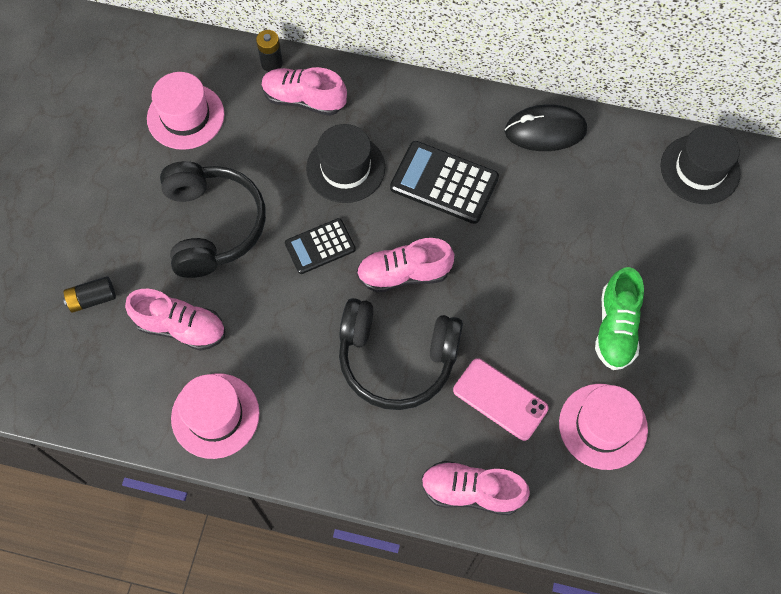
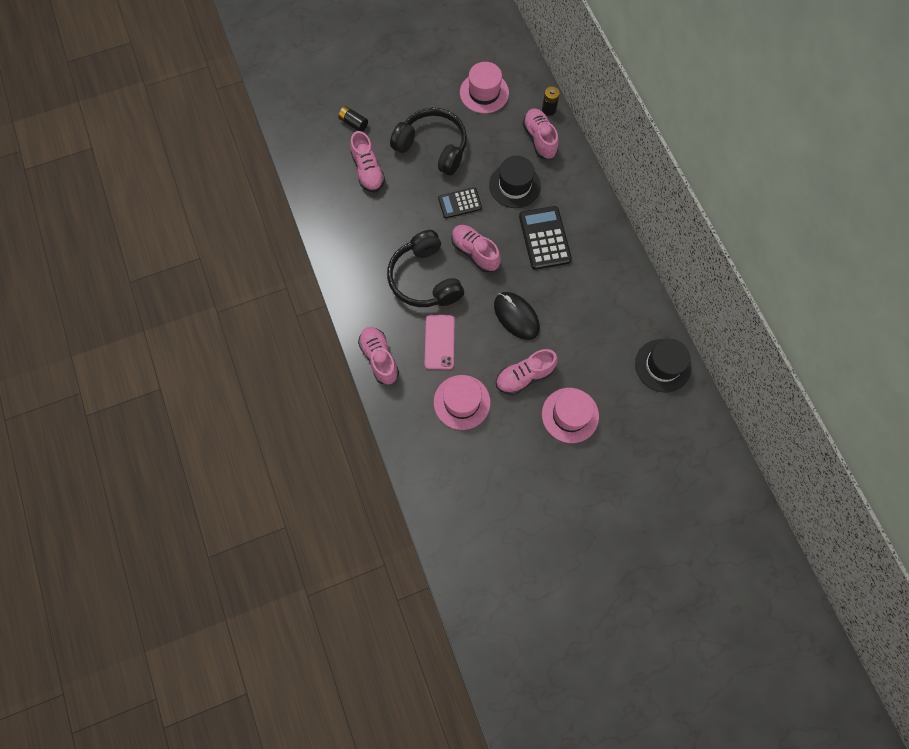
camera: 55 degrees right, 5 degrees up
(213, 226) = (432, 147): black headphones -> black headphones turned 105 degrees counterclockwise
(215, 415) = (334, 217): pink hat -> pink hat (570, 415)
(320, 246) = (460, 203): black calculator -> black calculator turned 45 degrees counterclockwise
(545, 131) = (620, 269): black mouse -> black mouse (516, 316)
(615, 328) = (524, 376): green shoe -> pink shoe

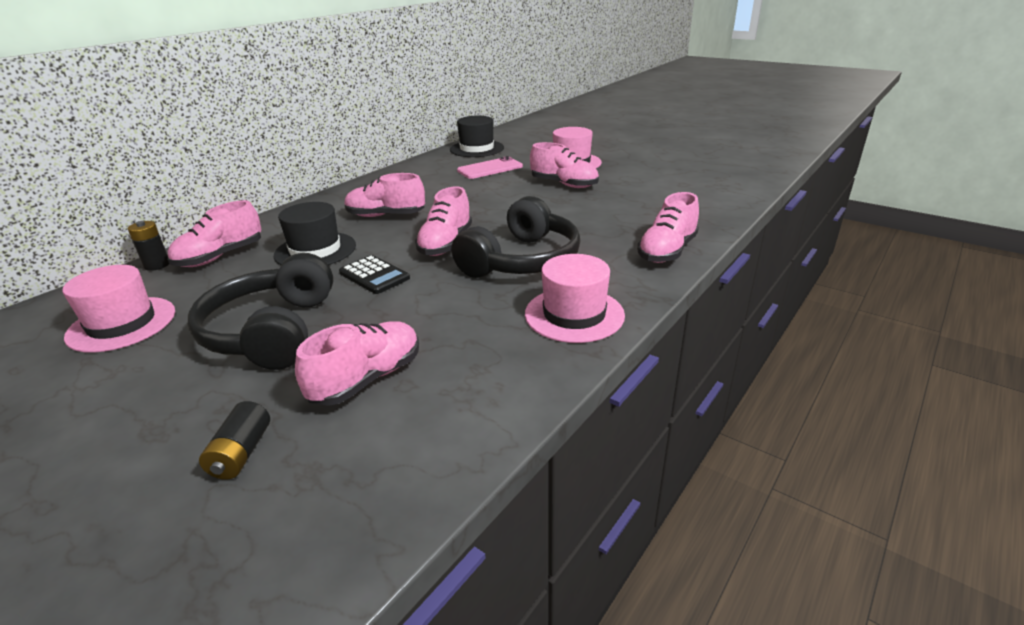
camera: 120 degrees left, 40 degrees down
(439, 342) = (591, 227): pink phone -> pink phone (490, 169)
(462, 402) = (636, 199): pink hat -> pink hat (574, 314)
(516, 316) = (504, 203): black mouse -> none
(544, 238) = (386, 215): black calculator -> pink shoe

